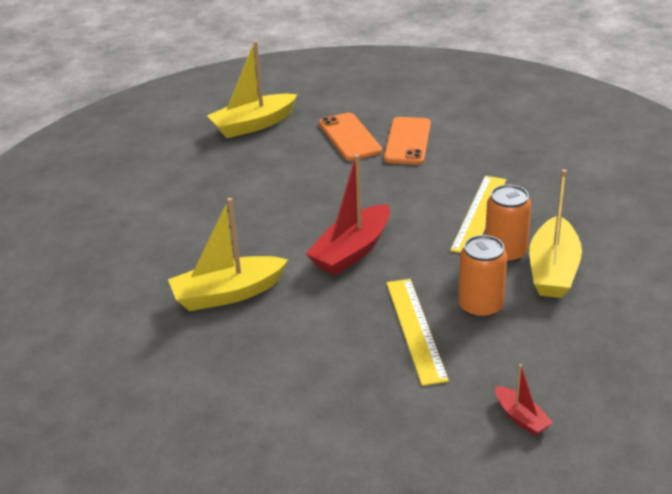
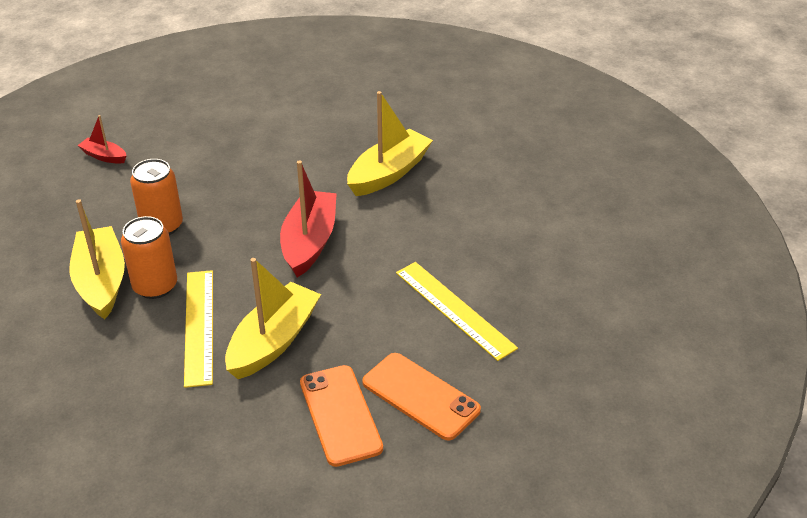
camera: 150 degrees right, 5 degrees up
(253, 125) = (561, 376): yellow boat -> yellow boat (273, 341)
(415, 329) = (211, 191): yellow ruler -> yellow ruler (454, 309)

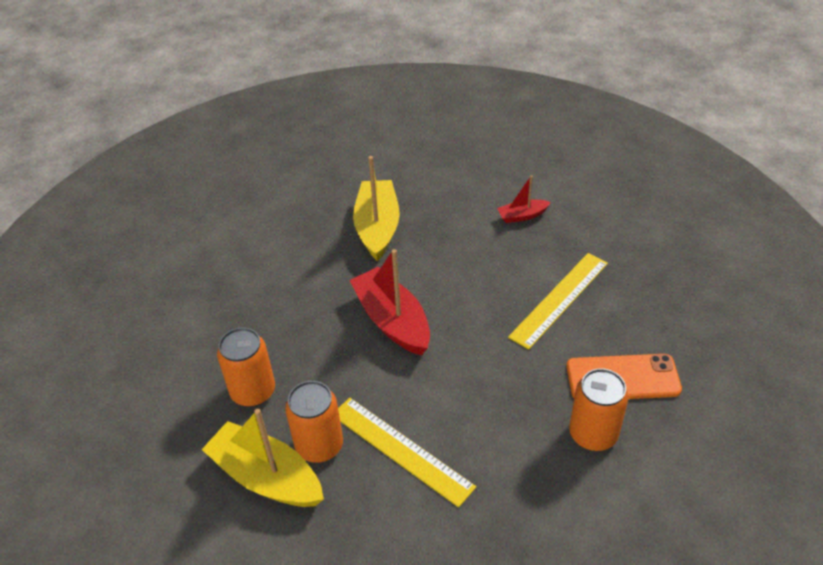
camera: 40 degrees left, 5 degrees up
(104, 156) = (110, 367): red boat -> red boat (522, 216)
(273, 341) = (473, 417): yellow boat -> none
(340, 415) = (593, 434): orange phone -> orange can
(454, 309) = (559, 299): yellow ruler -> yellow ruler turned 60 degrees counterclockwise

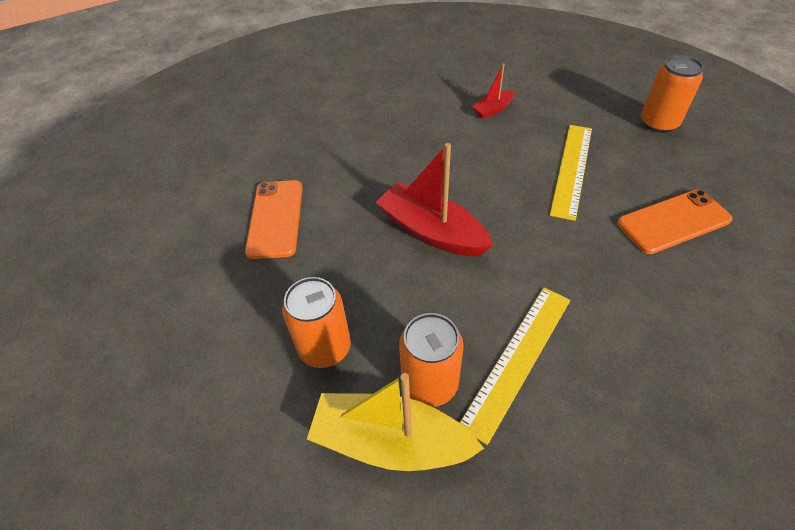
camera: 20 degrees left, 5 degrees up
(266, 270) = (276, 218): none -> orange phone
(377, 227) = (367, 151): yellow boat -> none
(401, 450) = (518, 358): yellow ruler -> yellow ruler turned 75 degrees counterclockwise
(593, 434) = (685, 281): orange can -> orange can (658, 123)

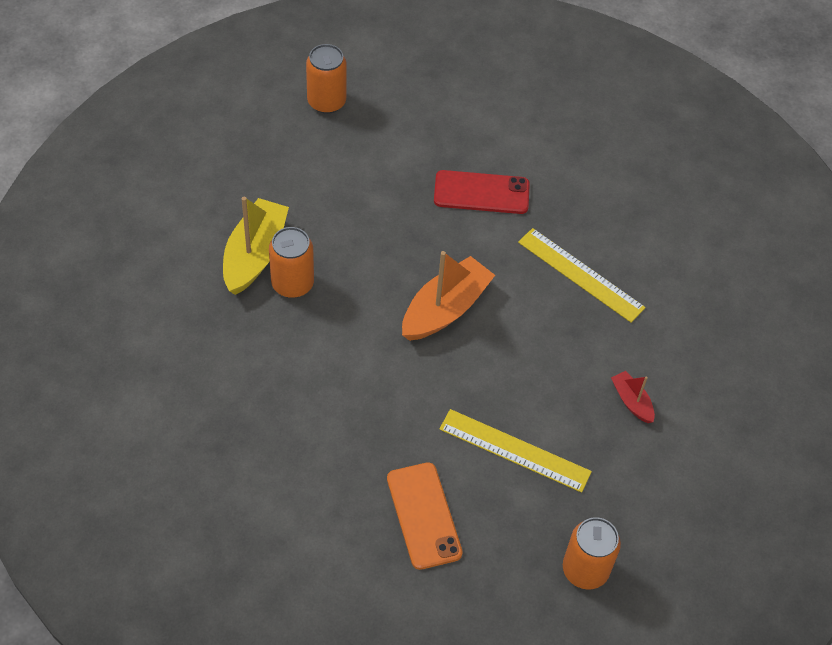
camera: 90 degrees right, 5 degrees up
(276, 218) = (481, 193): orange phone -> red phone
(325, 347) = (337, 222): orange can -> orange can (326, 102)
(431, 231) = (445, 309): red boat -> orange boat
(518, 358) = (301, 344): yellow ruler -> yellow ruler (580, 274)

